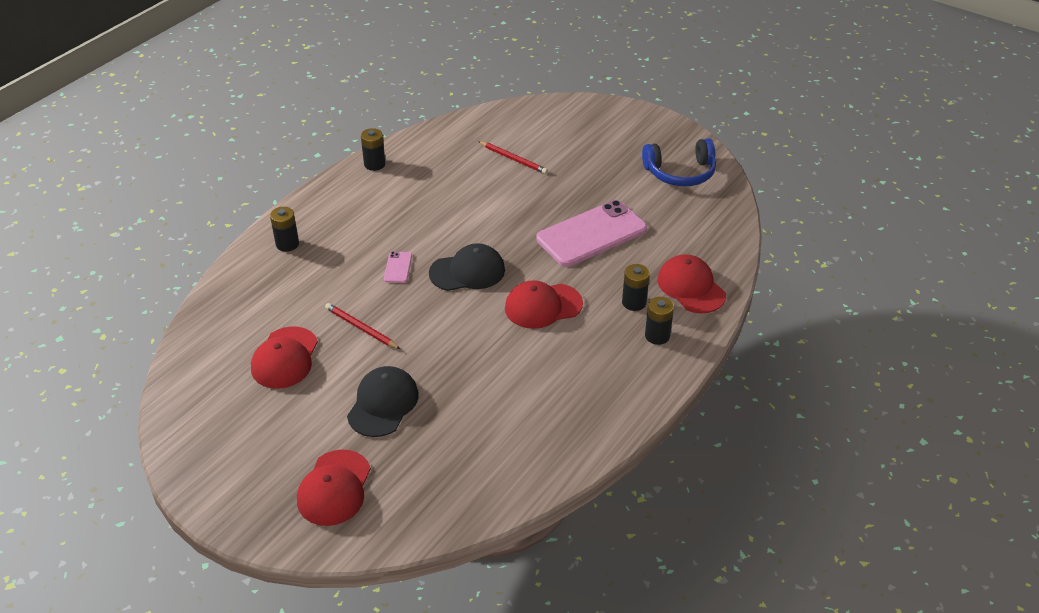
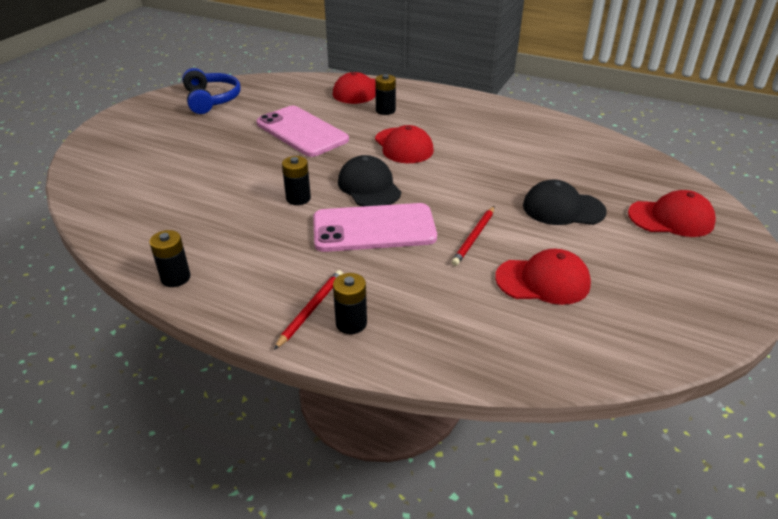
camera: 100 degrees left, 5 degrees down
(398, 267) = (374, 228): pink phone -> pink phone, size x2.45
(513, 159) = (179, 180): red pencil -> red pencil (311, 309)
(657, 336) = (419, 101): black battery -> black battery (298, 198)

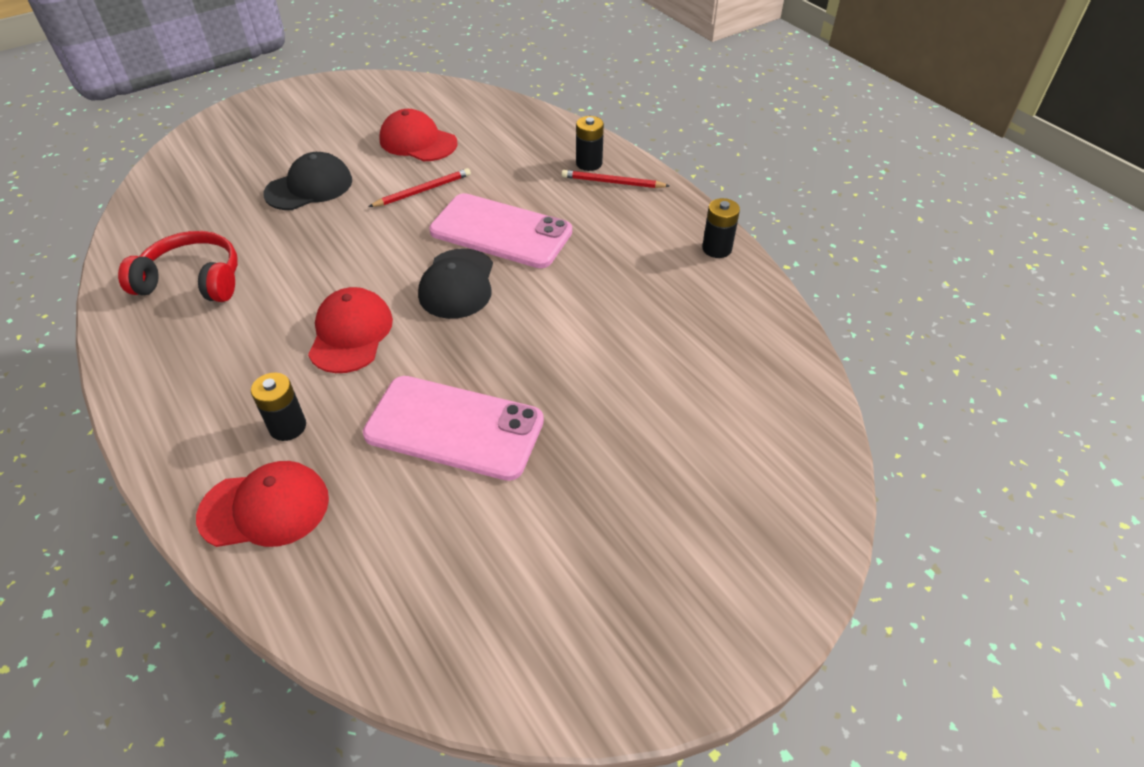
camera: 150 degrees left, 10 degrees up
(211, 100) = (545, 620): blue headphones -> none
(298, 198) = (547, 298): black battery -> none
(301, 132) = (454, 427): pink phone -> pink phone turned 60 degrees counterclockwise
(311, 309) = (612, 182): red pencil -> red pencil turned 45 degrees clockwise
(532, 139) = (193, 280): none -> red headphones
(563, 208) = (309, 187): black cap -> black cap turned 75 degrees counterclockwise
(671, 218) = (242, 147): red cap -> none

